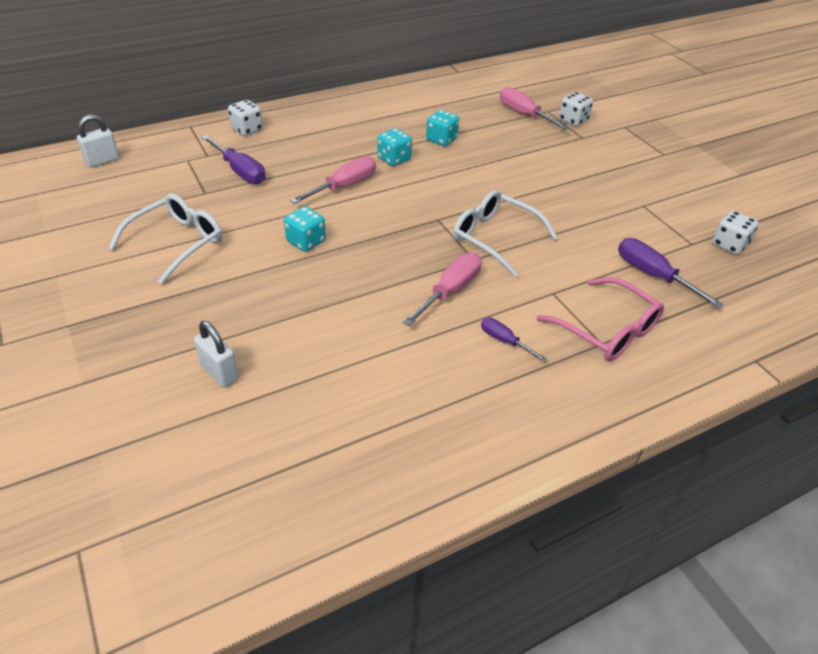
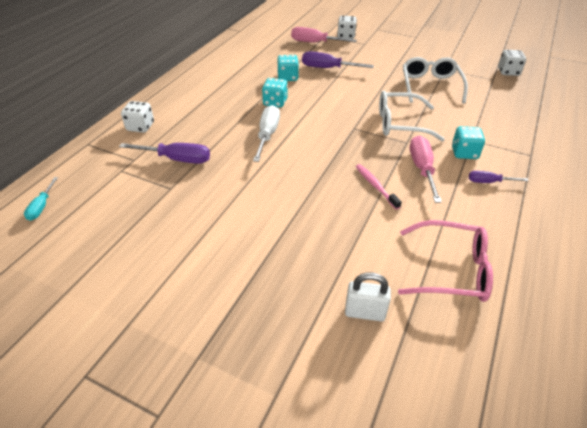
camera: 35 degrees left, 0 degrees up
(102, 161) = (42, 206): white padlock -> turquoise screwdriver
(177, 242) = (200, 237): white glasses -> white glasses (430, 86)
(306, 241) = (293, 185): turquoise dice -> turquoise dice (464, 153)
(344, 186) = (267, 135): pink screwdriver -> white screwdriver
(379, 282) = (375, 186): none -> pink toothbrush
(607, 330) = (524, 146): pink glasses -> pink glasses (451, 270)
(653, 275) = (501, 105): purple screwdriver -> purple screwdriver (328, 68)

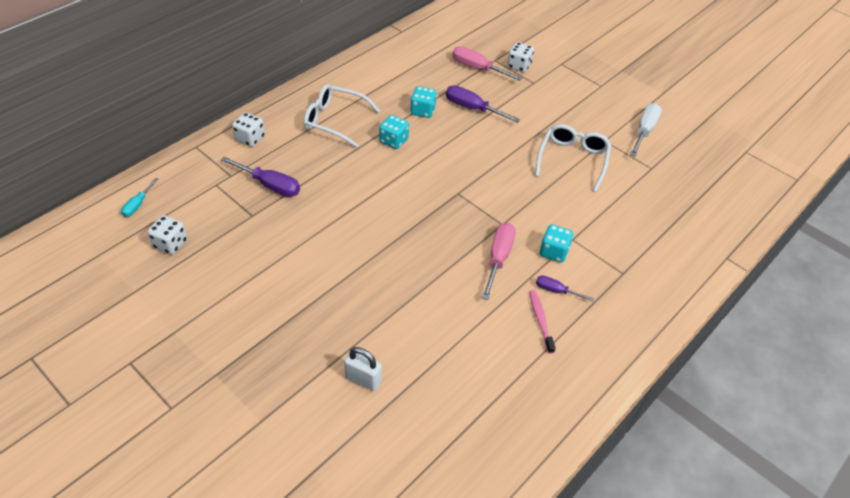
camera: 15 degrees right, 5 degrees up
(267, 135) = (367, 179): white screwdriver -> white screwdriver (644, 131)
(375, 186) = (441, 264): pink toothbrush -> pink toothbrush (540, 320)
(400, 123) = (509, 200): white glasses -> white glasses (334, 120)
(451, 270) = (461, 366): pink glasses -> none
(508, 72) = (677, 162): white dice -> white dice (170, 243)

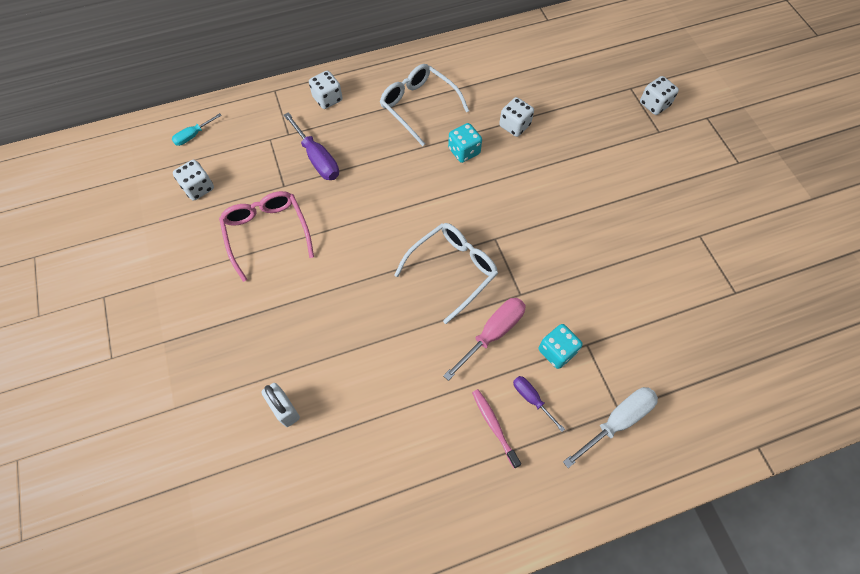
camera: 30 degrees right, 15 degrees up
(260, 255) = (267, 233): none -> pink glasses
(423, 111) = (514, 126): turquoise dice -> white dice
(473, 108) = (570, 141): purple screwdriver -> none
(478, 68) = (605, 92): pink screwdriver -> none
(540, 320) = (494, 426): pink toothbrush -> pink toothbrush turned 45 degrees counterclockwise
(572, 159) = (646, 246): white glasses -> white glasses (453, 270)
(644, 131) = (756, 241): white screwdriver -> white screwdriver (617, 422)

